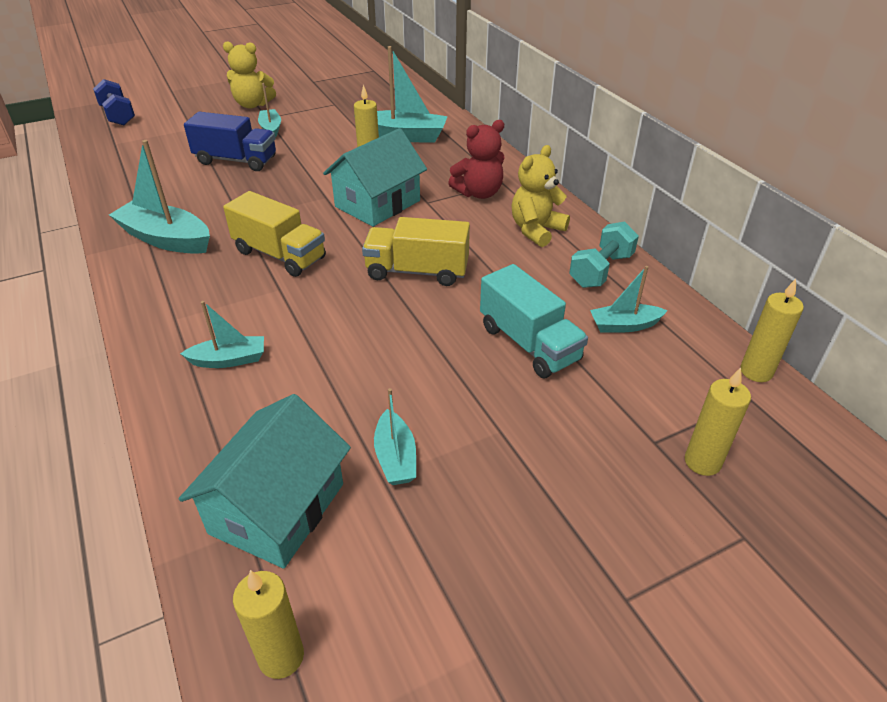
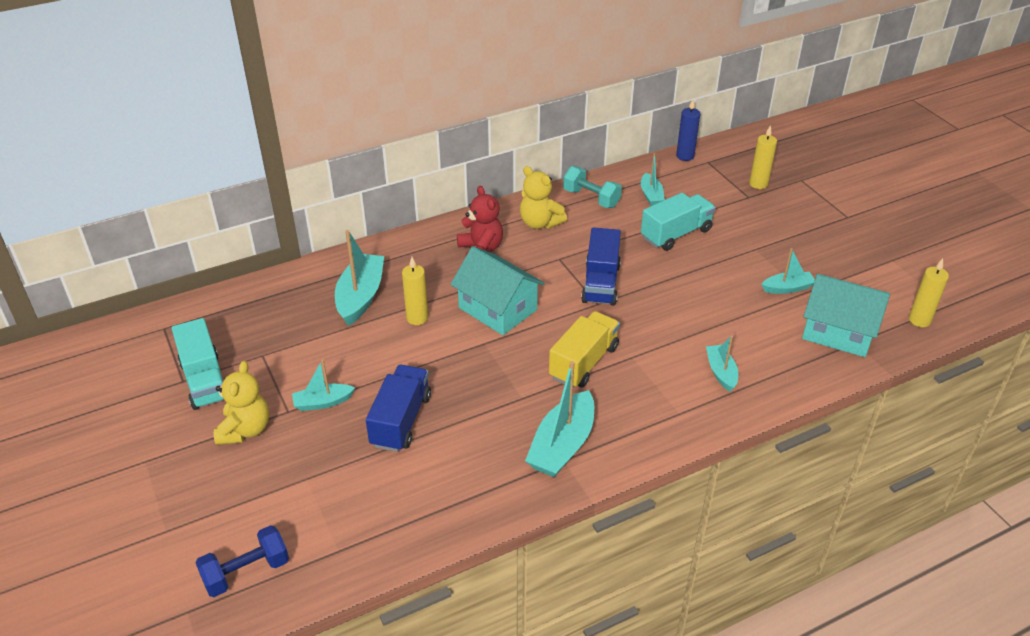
camera: 90 degrees left, 0 degrees up
(311, 88) = (205, 381): none -> turquoise truck
(417, 271) = (601, 283): yellow truck -> blue truck
(756, 372) = (685, 156): yellow candle -> blue candle

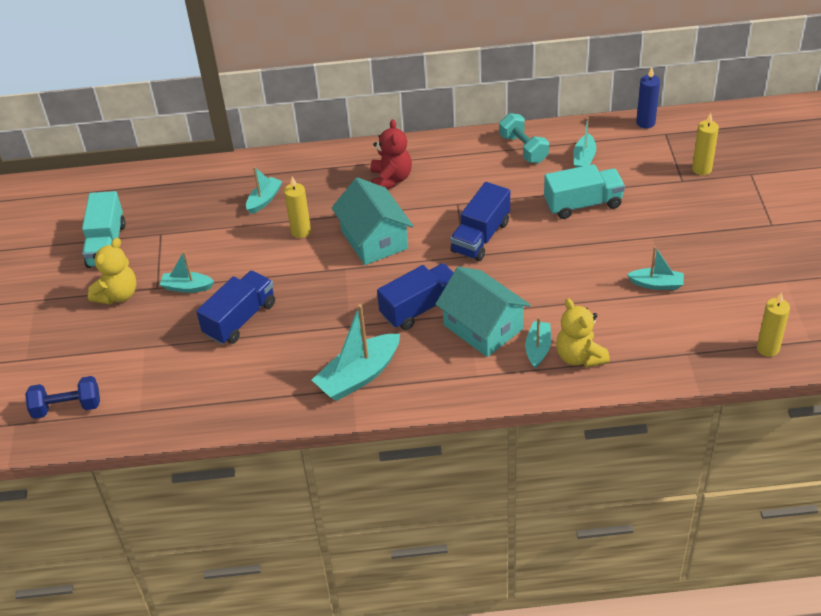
camera: 25 degrees right, 5 degrees up
(360, 296) = (264, 200): turquoise boat -> turquoise boat, size x0.57
(540, 223) = (460, 164): yellow teddy bear -> yellow teddy bear (579, 356)
(584, 362) = (420, 308): yellow truck -> blue truck
(838, 332) = (677, 339): turquoise house -> turquoise house (483, 327)

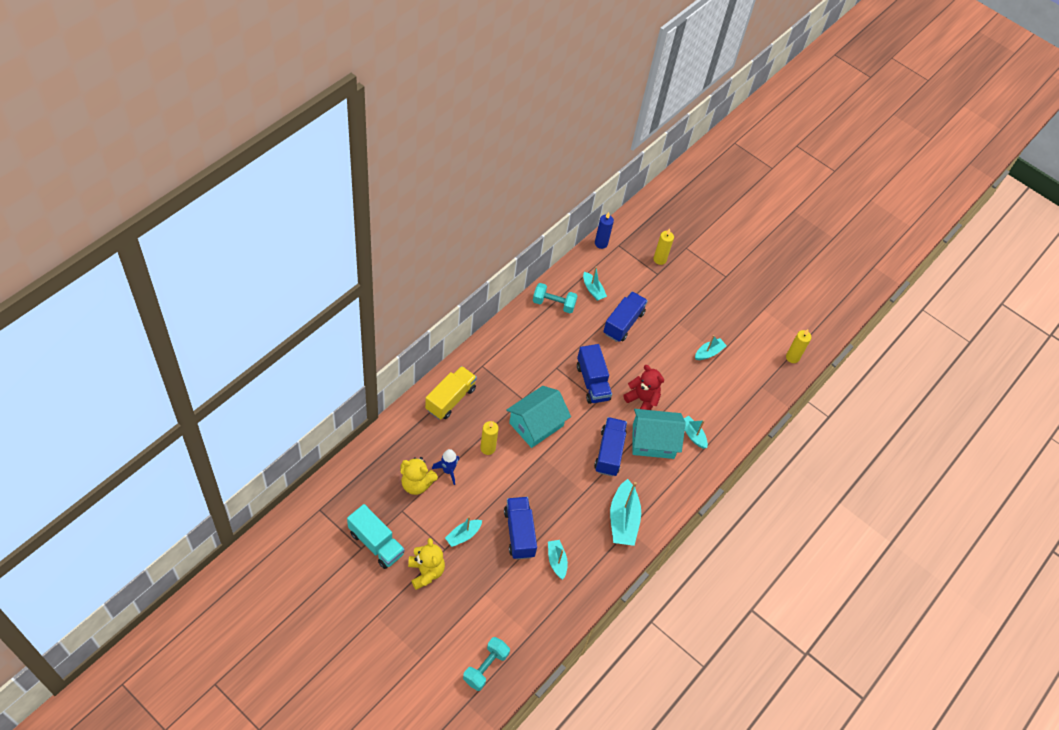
camera: 55 degrees left, 10 degrees up
(67, 407) = (485, 667): blue dumbbell -> turquoise dumbbell
(241, 227) = (448, 470): none -> blue rocket
(264, 200) = (440, 441): turquoise boat -> turquoise boat (556, 561)
(317, 172) = (450, 399): none -> yellow truck
(374, 239) = (536, 424): turquoise house -> turquoise house turned 60 degrees counterclockwise
(391, 179) = (500, 375): red teddy bear -> red teddy bear (642, 400)
(579, 356) = (716, 425): yellow teddy bear -> yellow teddy bear (416, 484)
(583, 204) = (623, 323): turquoise truck -> blue truck

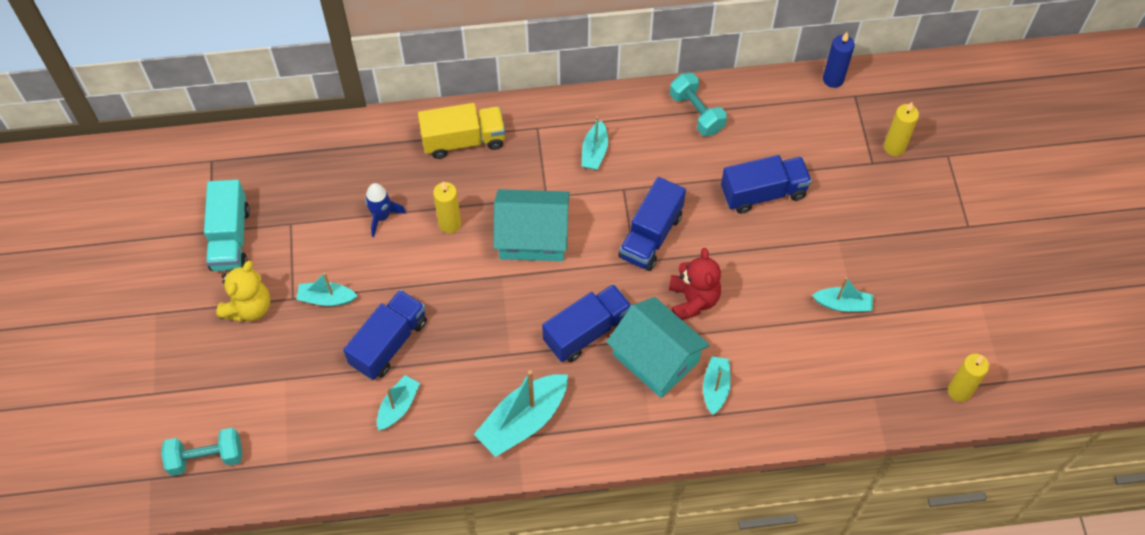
camera: 50 degrees right, 5 degrees up
(416, 484) = (334, 206): yellow teddy bear -> none
(593, 290) = (764, 128): turquoise boat -> turquoise boat (594, 152)

